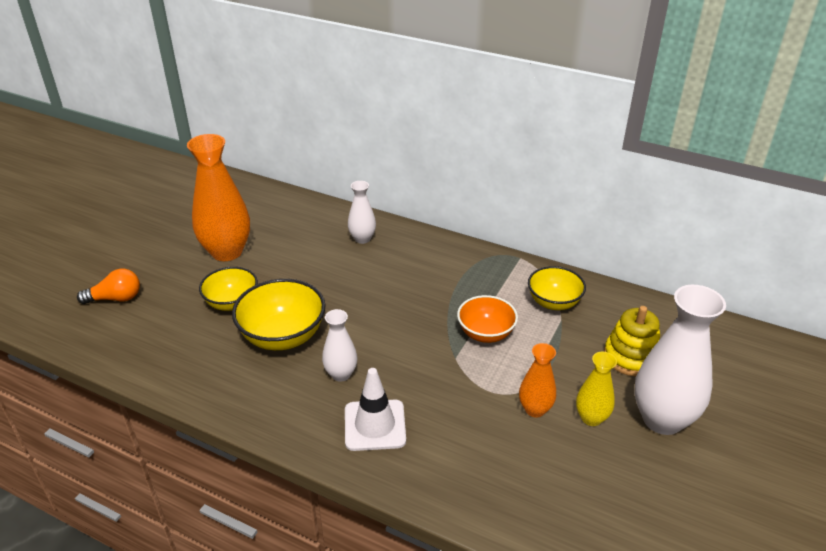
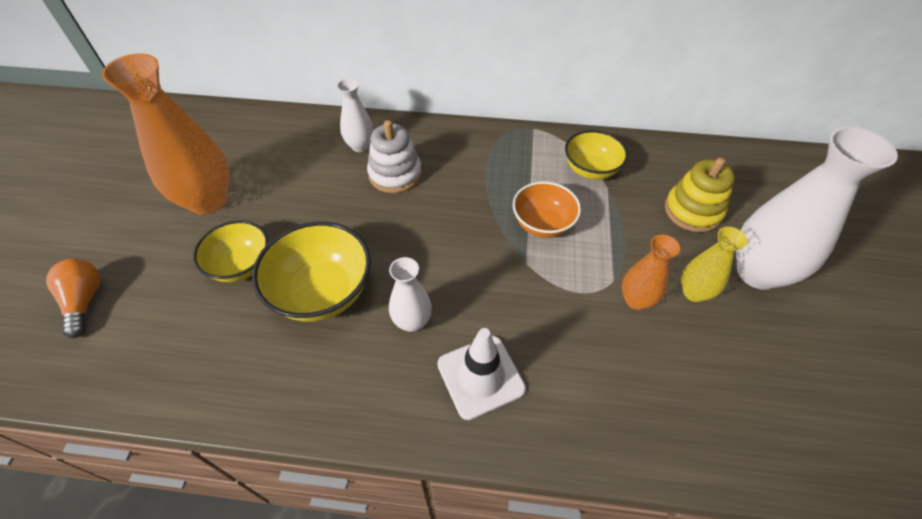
camera: 20 degrees left, 15 degrees up
(115, 298) = (85, 301): orange light bulb -> orange light bulb turned 75 degrees counterclockwise
(380, 266) = (395, 174): none -> white stacking toy

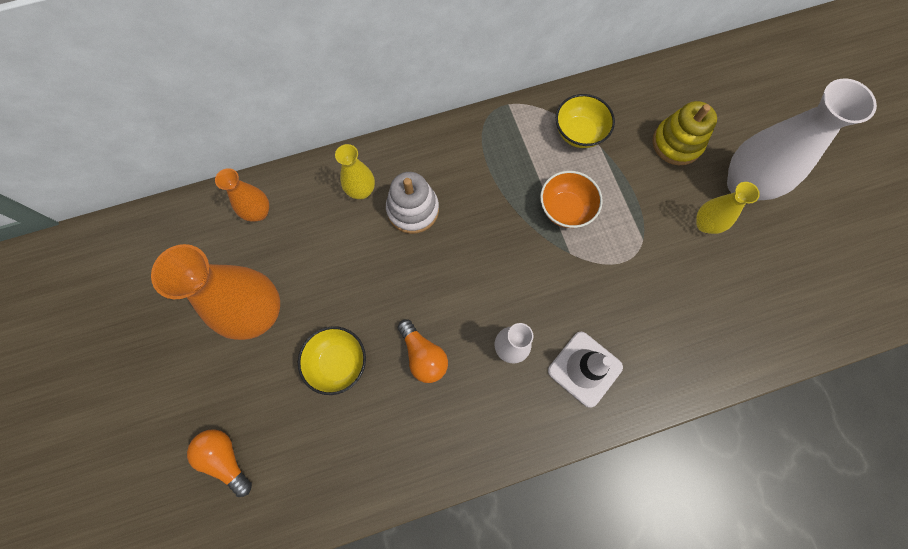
camera: 25 degrees left, 20 degrees up
(322, 292) = (423, 355): yellow bowl -> orange light bulb
(360, 146) = (361, 191): white vase -> yellow vase
(636, 300) = (666, 250): orange vase -> orange vase (259, 212)

